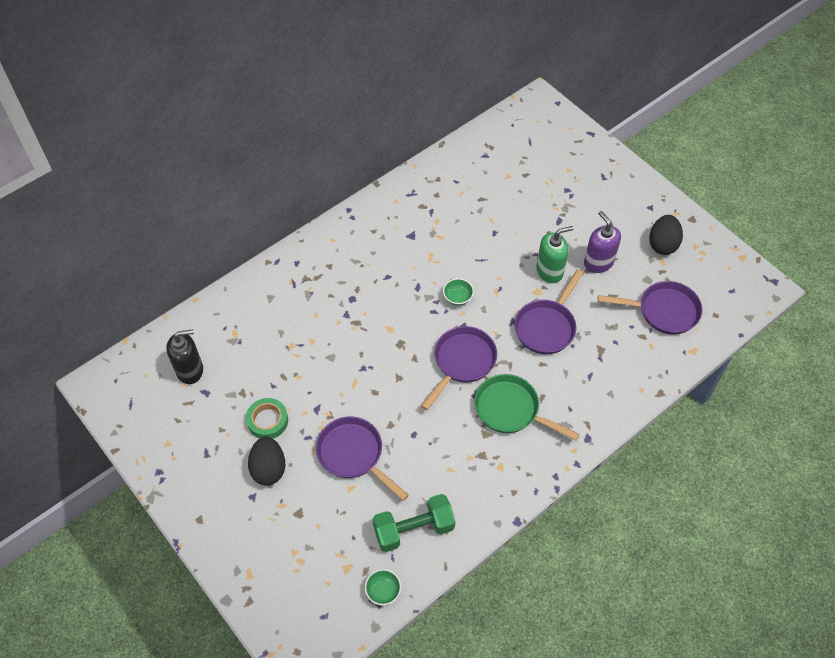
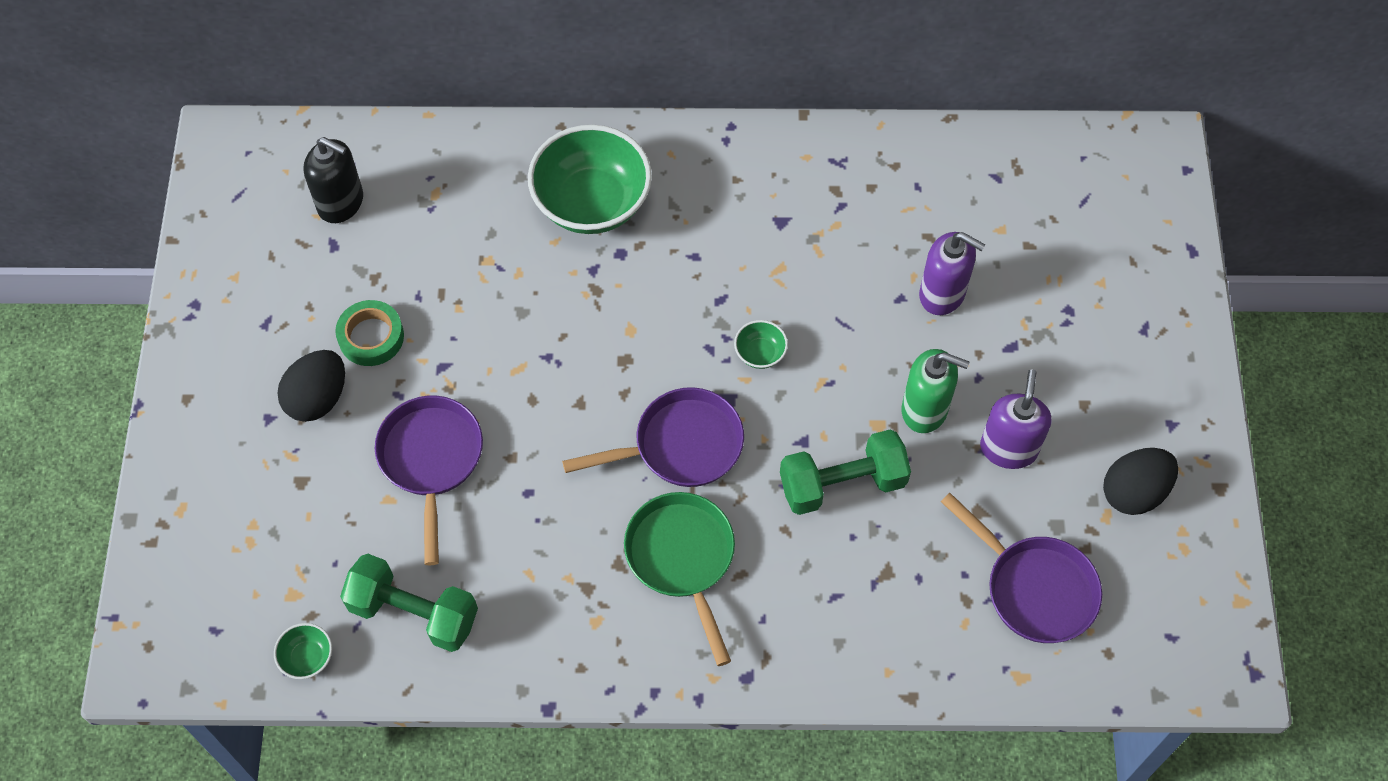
camera: 40 degrees right, 5 degrees up
(316, 286) = (592, 203): none -> green bowl
(510, 218) = (942, 294): none -> purple soap dispenser
(546, 327) = (842, 484): purple pan -> green dumbbell

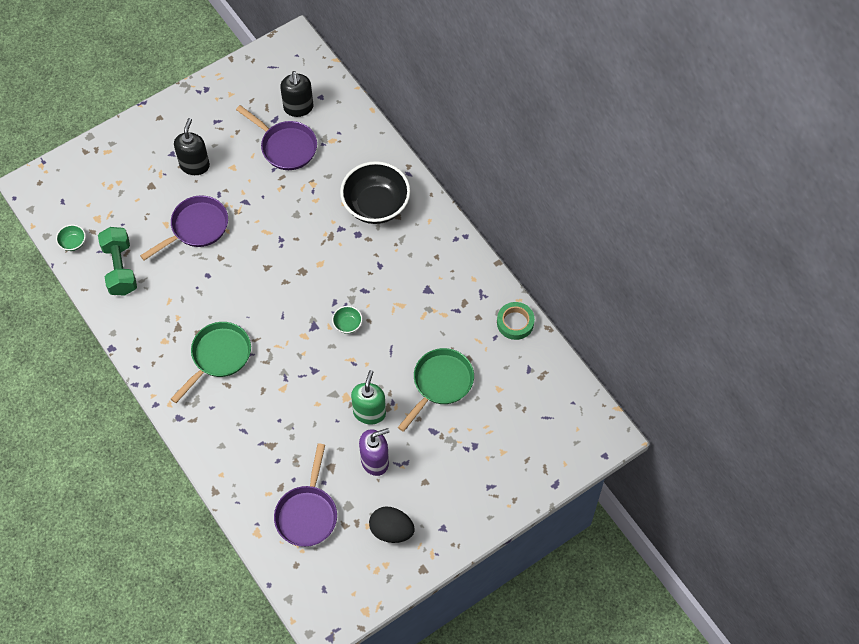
camera: 55 degrees right, 0 degrees up
(318, 398) = (194, 165): black egg -> black soap dispenser
(371, 337) = (239, 165): green tape -> green tape (515, 323)
(592, 203) = (376, 205): green bowl -> black bowl
(681, 445) = (275, 321): purple pan -> purple pan (286, 147)
(842, 484) = (303, 400): green dumbbell -> none
(925, 409) = (369, 412): green soap dispenser -> green soap dispenser turned 150 degrees counterclockwise
(942, 294) = (440, 383): purple soap dispenser -> green pan

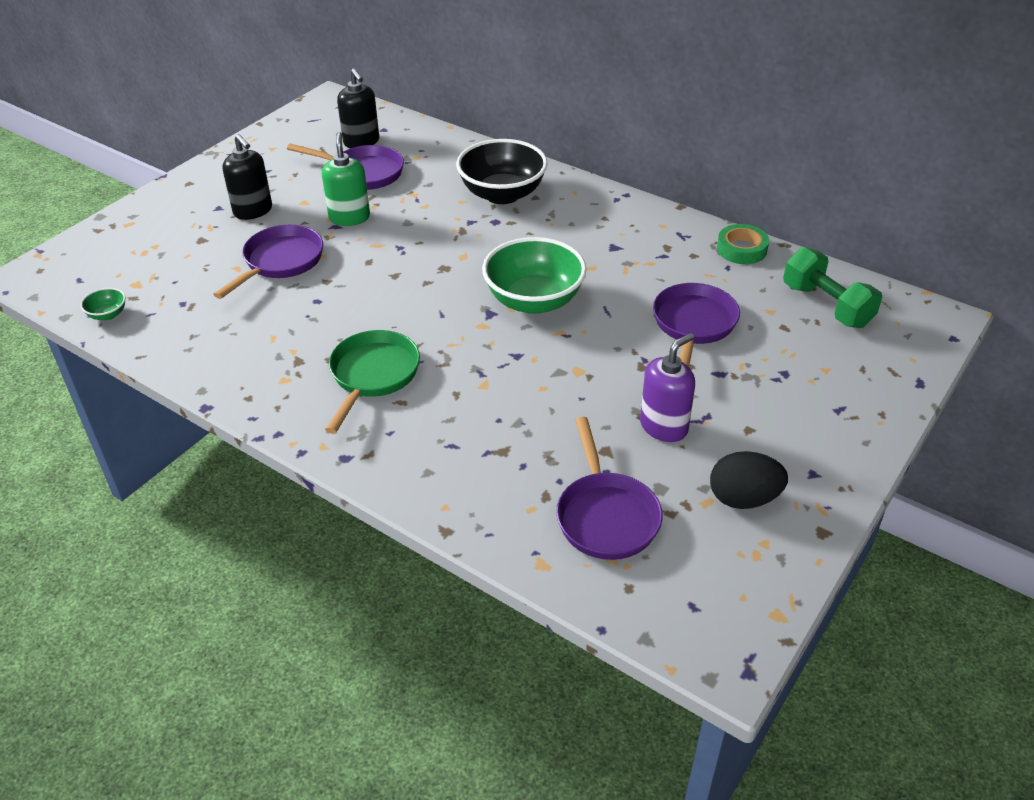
camera: 20 degrees left, 20 degrees down
(120, 268) = (187, 323): green dumbbell -> green dumbbell (826, 305)
(194, 165) = (253, 211): black soap dispenser -> black soap dispenser turned 150 degrees clockwise
(347, 324) = (534, 301): green bowl -> green bowl, size x2.38
(369, 412) = (620, 377): green soap dispenser -> green soap dispenser (349, 217)
(440, 383) = (693, 325): green pan -> purple pan

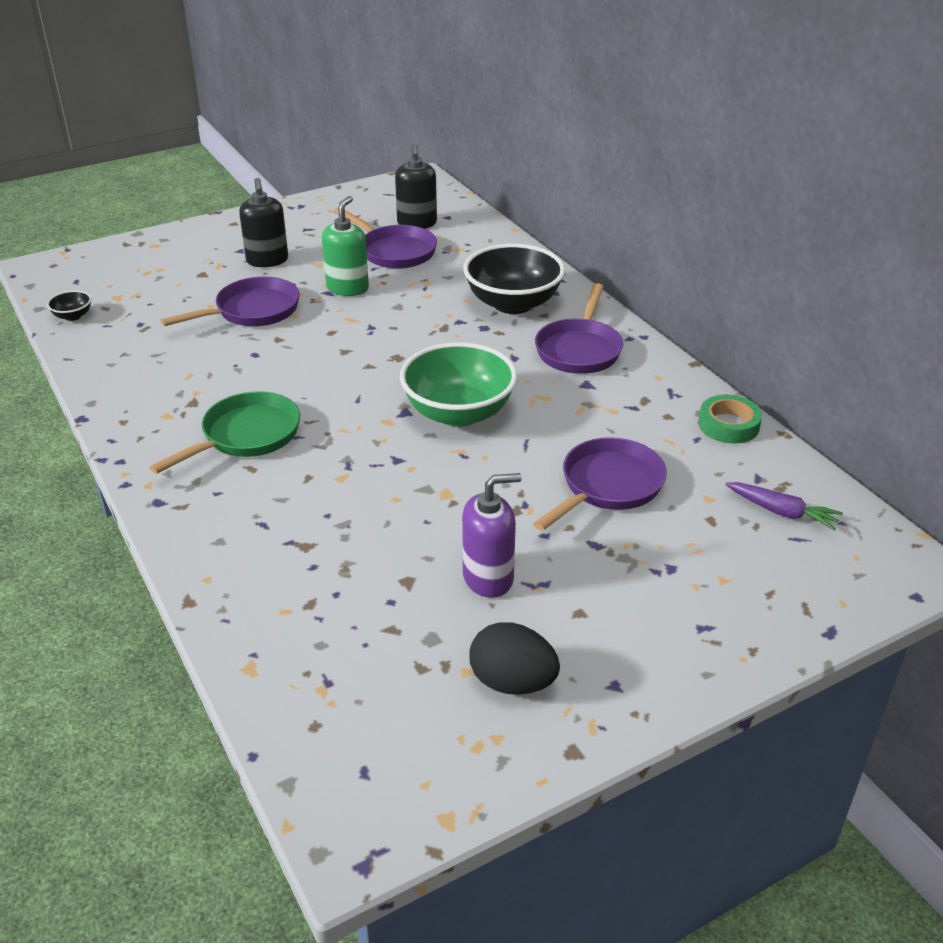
camera: 25 degrees right, 5 degrees down
(108, 314) = (73, 316): green bowl -> black bowl
(606, 516) = (352, 645): purple pan -> purple pan (579, 349)
(826, 305) = (782, 512): green dumbbell -> purple carrot

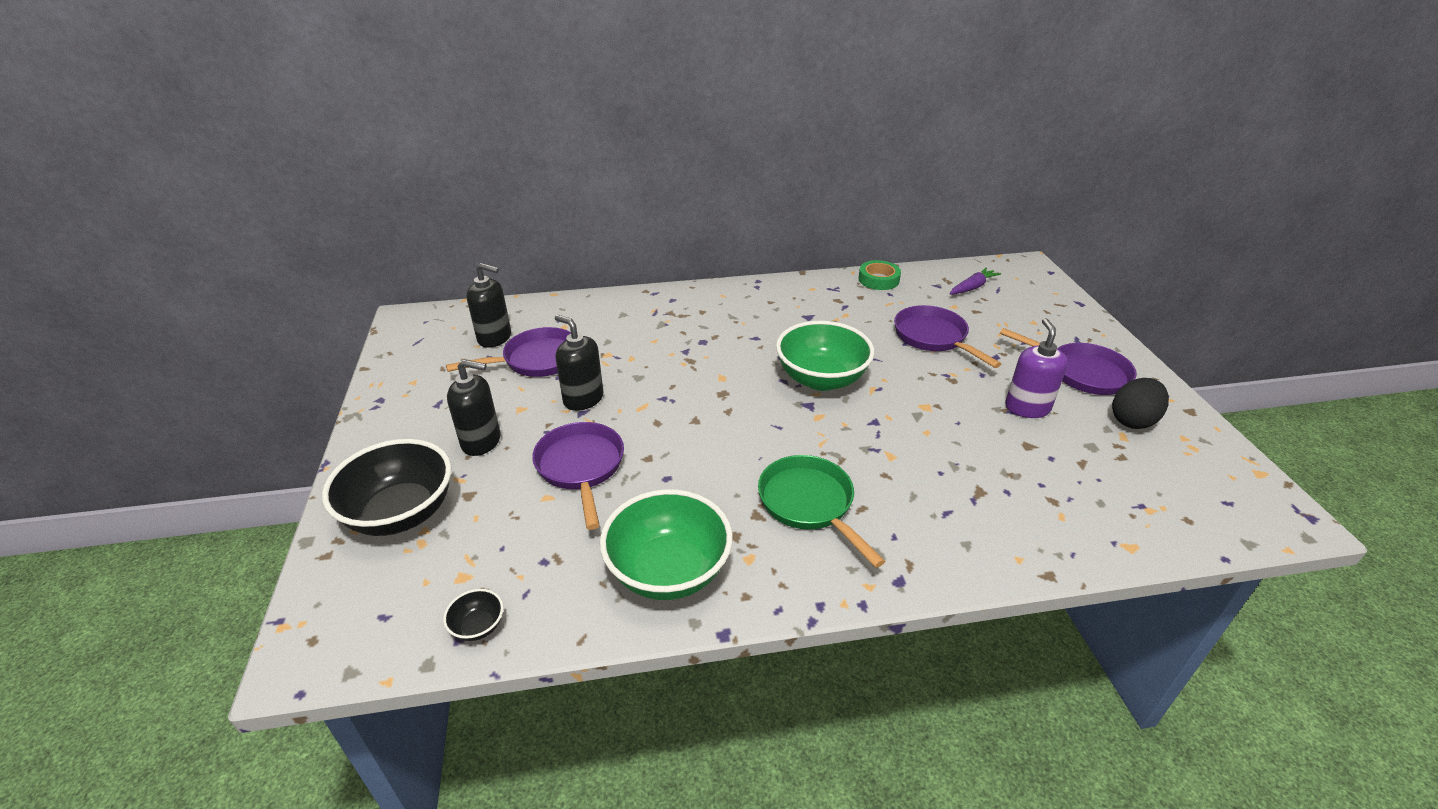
camera: 70 degrees left, 0 degrees up
(142, 379) = (668, 571): none -> green bowl
(347, 288) = (583, 399): green soap dispenser -> black soap dispenser
(513, 304) = (676, 321): black bowl -> black bowl (401, 513)
(579, 349) = (761, 309): purple pan -> purple pan (1082, 373)

